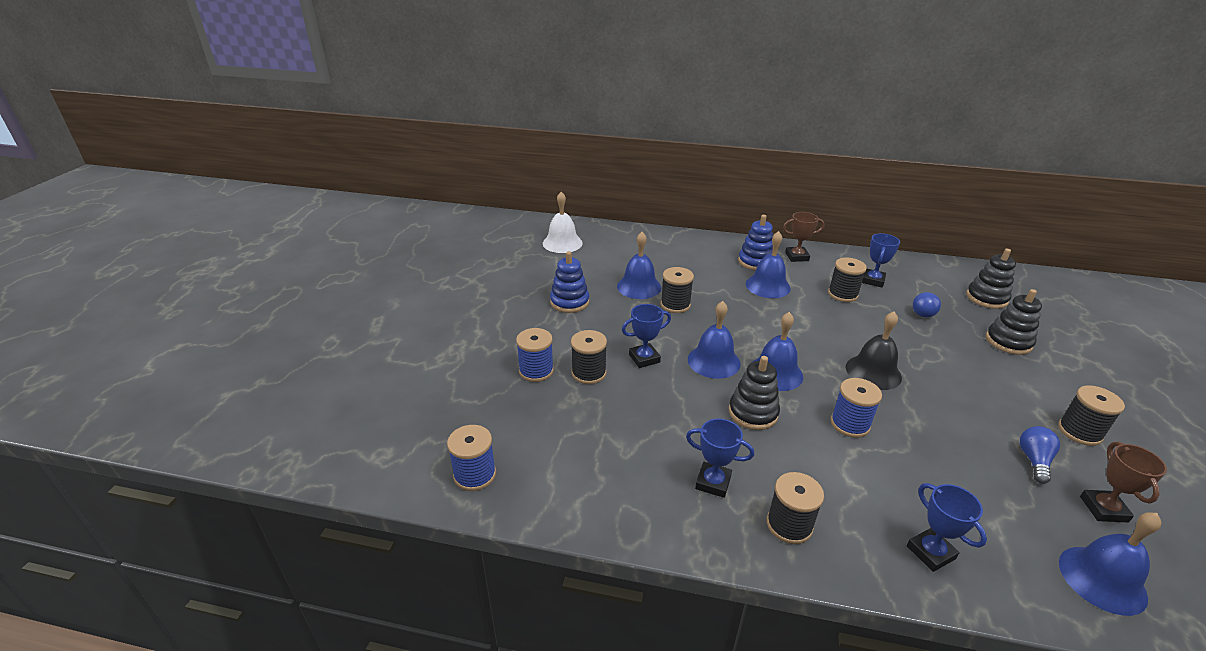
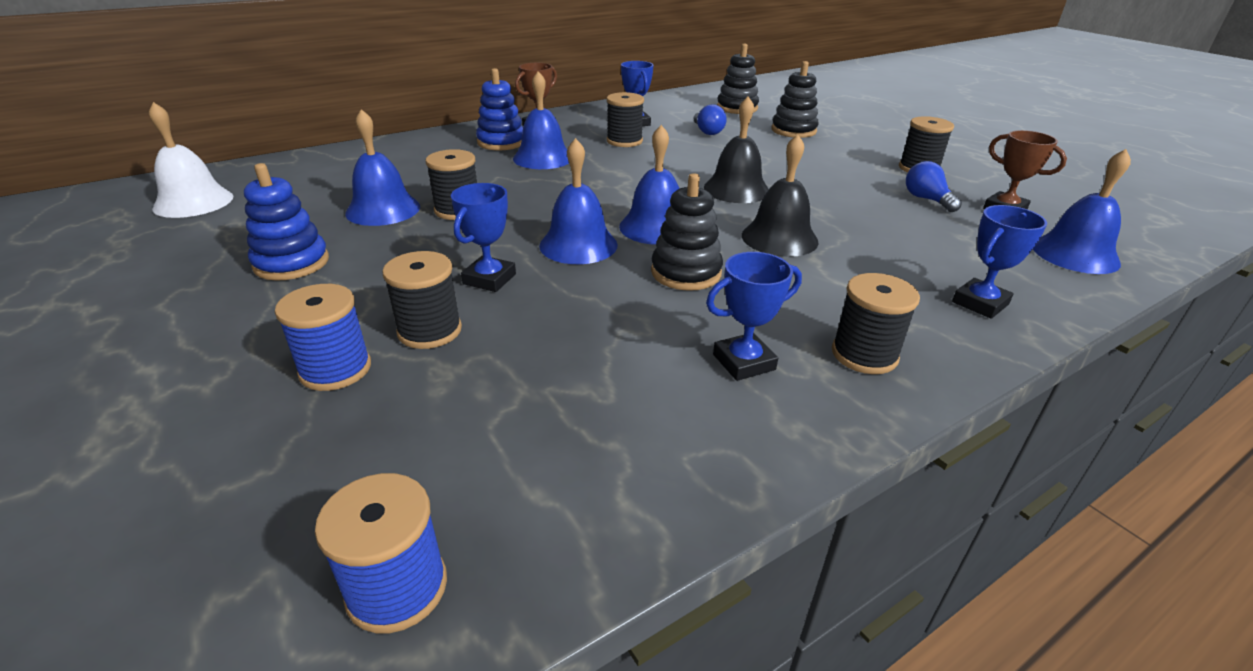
camera: 45 degrees left, 0 degrees up
(850, 424) = (779, 238): blue spool -> black bell
(930, 552) = (980, 303): blue trophy -> blue trophy turned 60 degrees counterclockwise

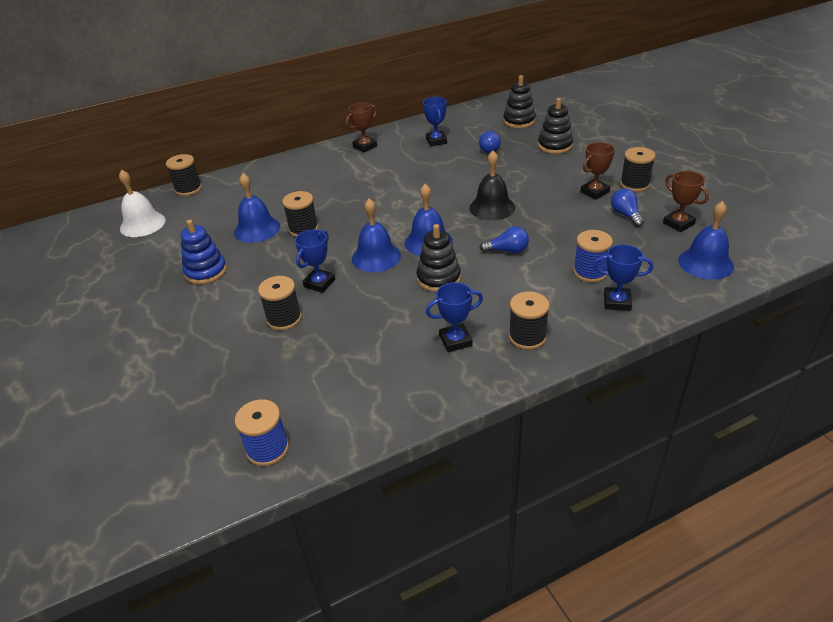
camera: 10 degrees right, 5 degrees up
(335, 369) = (235, 342): blue spool -> blue spool (590, 272)
(501, 142) = (336, 165): blue stacking toy -> none
(543, 158) = (363, 180): blue bell -> none
(624, 141) = (424, 161): black spool -> black spool (188, 189)
(779, 238) = (507, 250): black bell -> blue light bulb
(870, 175) = (594, 192): none -> brown trophy
(980, 303) = (617, 302): blue trophy -> blue trophy turned 45 degrees clockwise

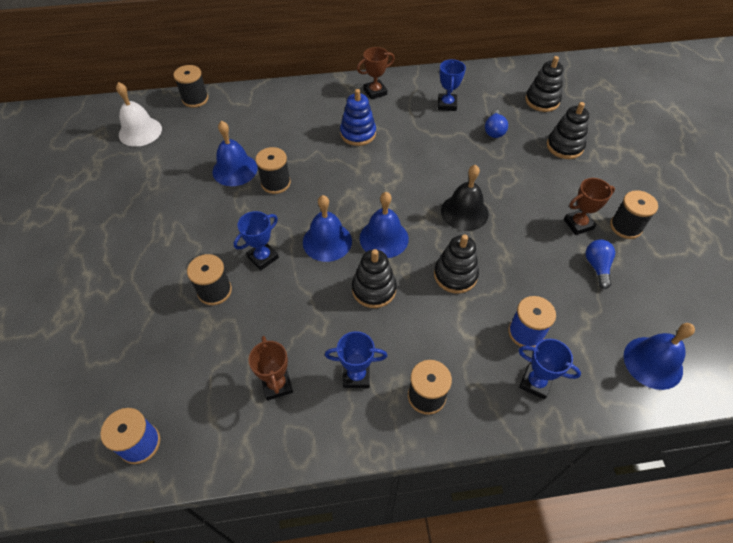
camera: 15 degrees right, 15 degrees up
(206, 271) = (170, 208): blue stacking toy -> blue stacking toy (358, 133)
(507, 250) = (455, 275): blue light bulb -> black stacking toy
(678, 223) = (648, 297): brown trophy -> brown trophy (277, 384)

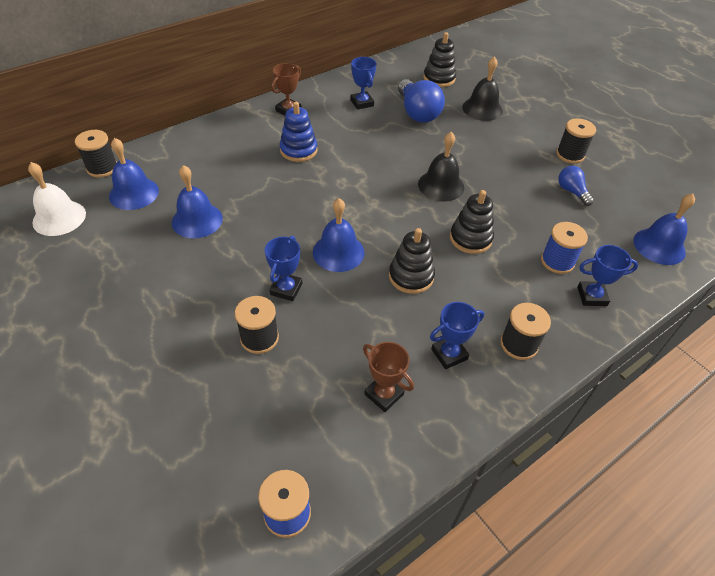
camera: 30 degrees left, 5 degrees down
(276, 183) = (249, 218): black spool -> none
(384, 238) = (388, 231): blue bell -> blue bell (134, 193)
(494, 130) = (417, 113): blue light bulb -> blue light bulb, size x1.80
(564, 146) = (482, 109): black stacking toy -> black bell
(578, 224) = (535, 164): brown trophy -> none

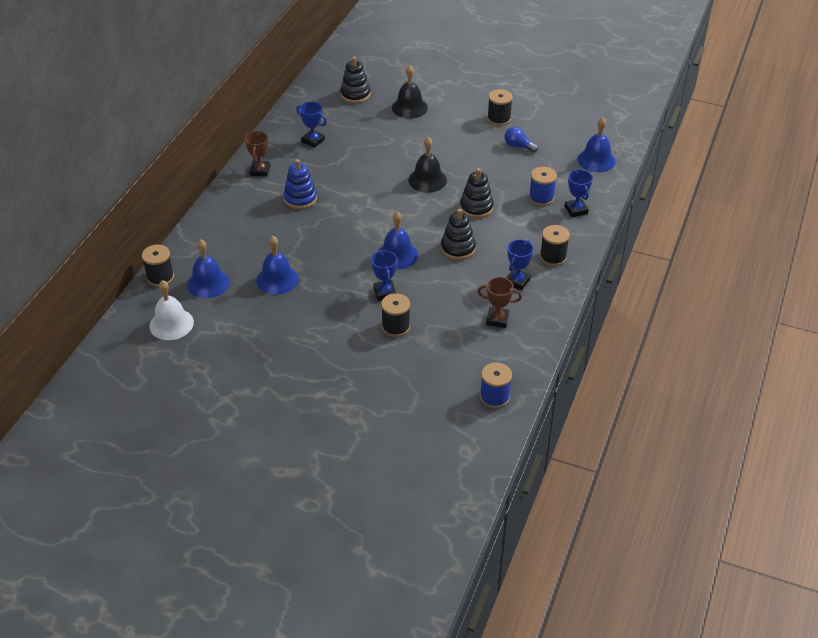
camera: 30 degrees left, 5 degrees down
(417, 113) = (363, 131): blue light bulb -> none
(592, 296) = (576, 210): blue trophy -> blue trophy turned 75 degrees counterclockwise

